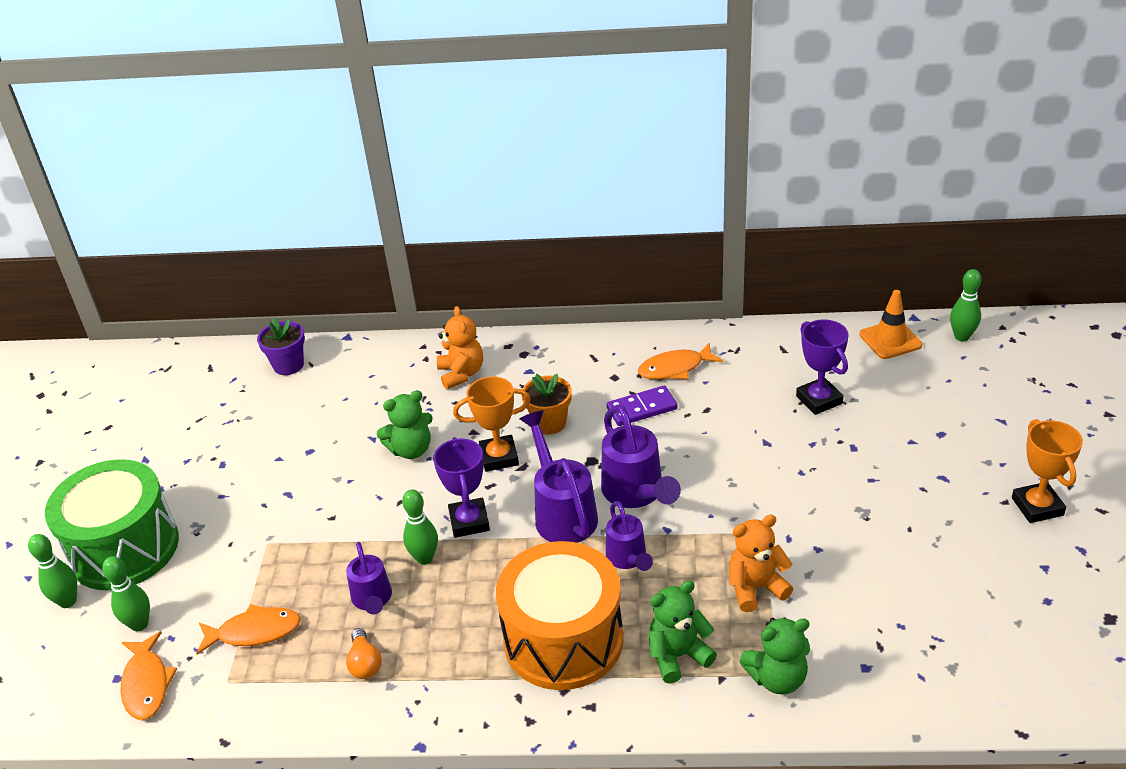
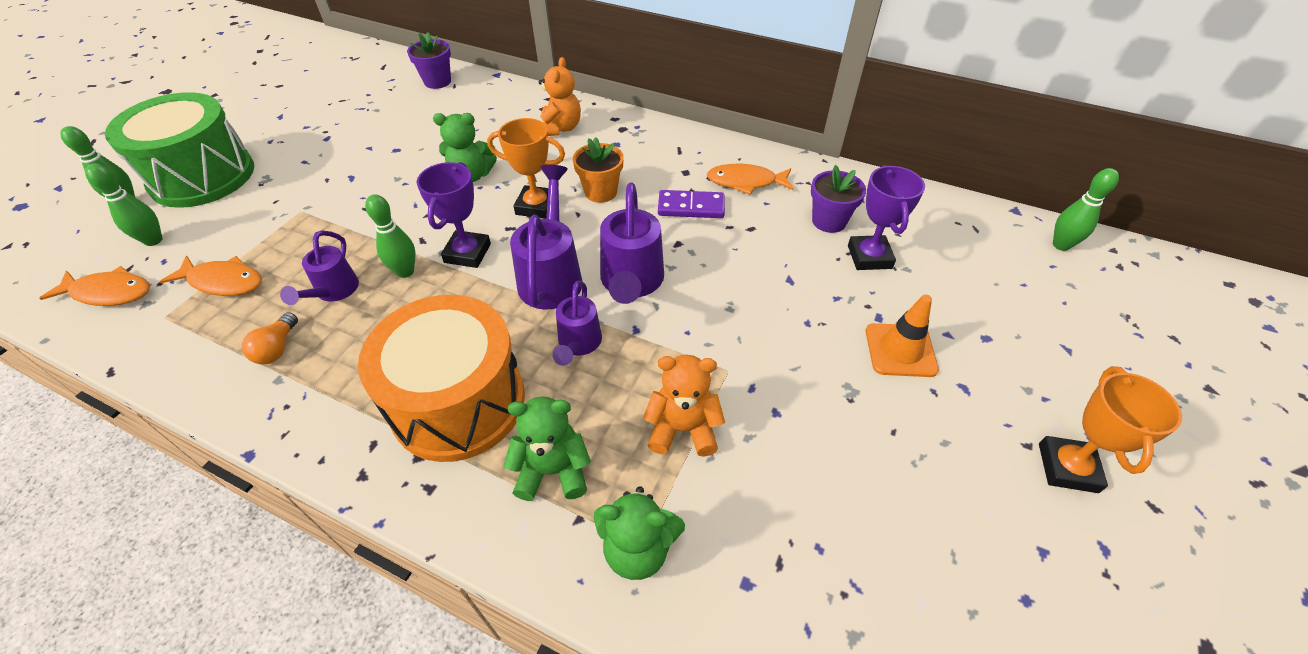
camera: 20 degrees right, 10 degrees up
(146, 684) = (109, 293): orange fish -> orange fish turned 90 degrees counterclockwise
(768, 380) = (829, 221): none -> purple flower pot
(890, 340) = (978, 223): orange traffic cone -> orange traffic cone (900, 350)

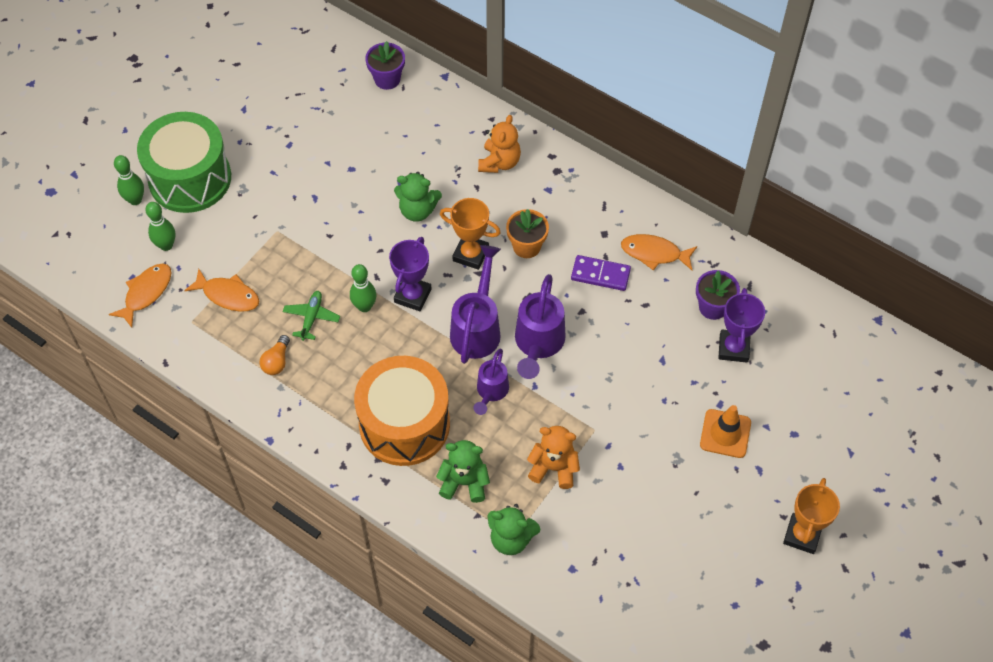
camera: 10 degrees right, 10 degrees up
(109, 293) = (146, 293): orange fish -> orange fish turned 75 degrees counterclockwise
(333, 292) = (311, 318): purple watering can -> green plane
(1061, 245) = (897, 361): green bowling pin -> none

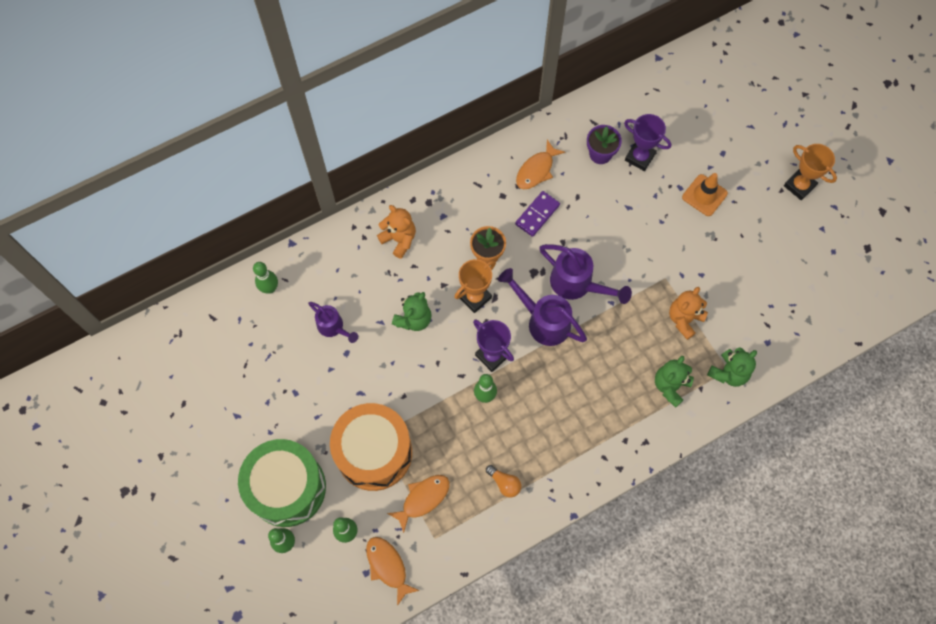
camera: 65 degrees left, 10 degrees up
(311, 318) = (476, 440): green plane -> none
(387, 79) = (270, 288): purple flower pot -> green bowling pin
(404, 424) = (603, 408): orange drum -> orange drum (374, 452)
(491, 392) = (603, 335): purple watering can -> purple watering can (333, 327)

